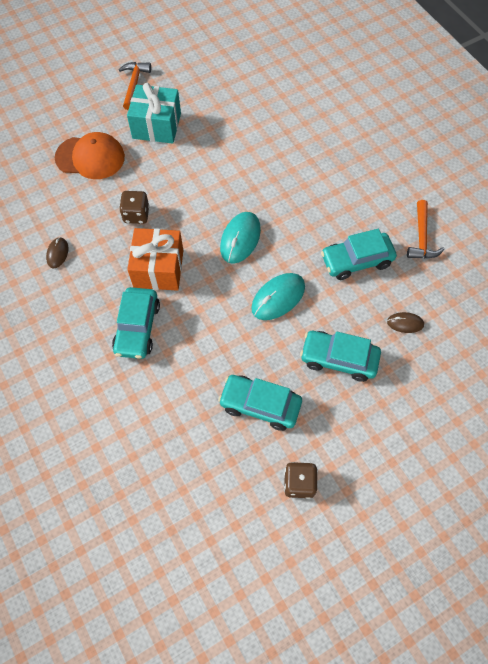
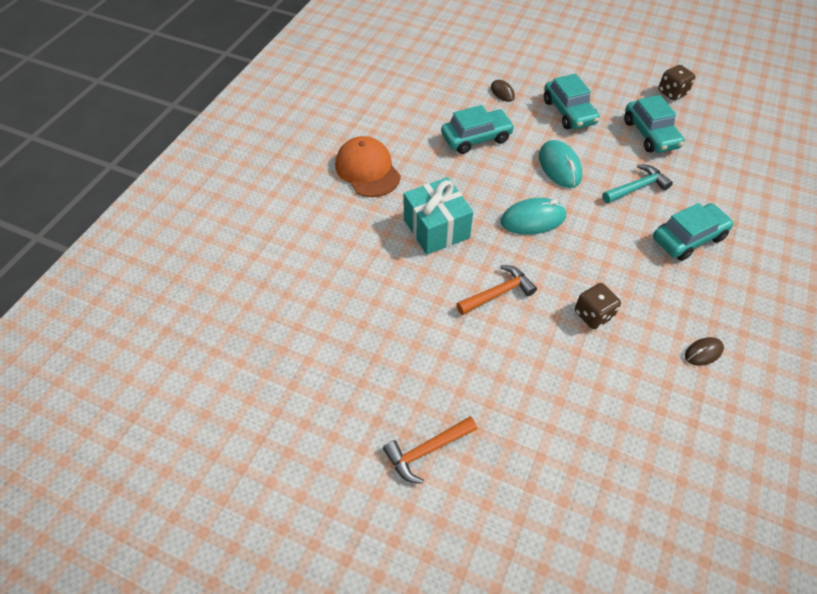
camera: 125 degrees left, 10 degrees down
(90, 157) = (573, 414): orange cap -> orange cap (367, 170)
(156, 126) = (468, 376): turquoise gift -> turquoise gift (436, 229)
(158, 268) = (624, 259): orange gift -> none
(211, 336) = (637, 187): none -> turquoise hammer
(278, 298) = (559, 166): turquoise mouse -> turquoise mouse turned 60 degrees clockwise
(356, 261) = (476, 138): turquoise car -> turquoise car turned 60 degrees counterclockwise
(421, 237) = (416, 112): orange hammer -> orange hammer (498, 293)

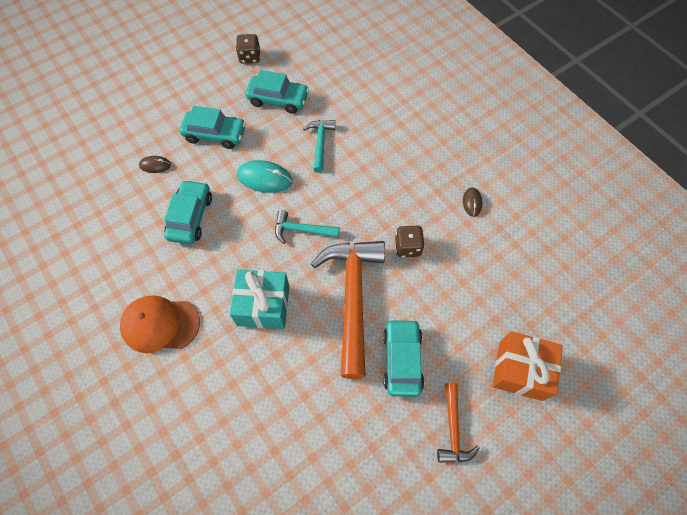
camera: 60 degrees left, 10 degrees up
(498, 293) = (352, 298): orange hammer -> orange hammer, size x2.02
(533, 219) = (301, 230): turquoise mouse -> turquoise hammer
(541, 495) = (520, 370): none -> orange gift
(688, 238) = (383, 145): turquoise car -> turquoise car (402, 360)

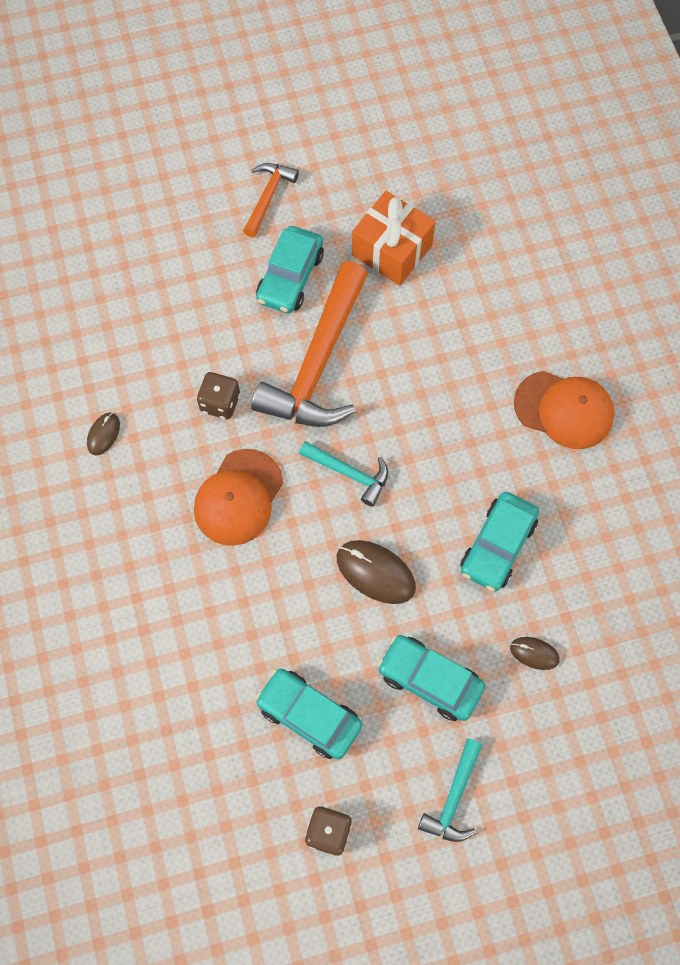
camera: 160 degrees left, 5 degrees up
(263, 305) = (431, 390): turquoise gift -> none
(264, 178) = (375, 572): turquoise mouse -> brown mouse
(320, 143) = (273, 604): turquoise hammer -> turquoise hammer (453, 798)
(367, 193) = (238, 497): none -> orange cap
(520, 370) = (165, 225): orange gift -> orange gift (392, 250)

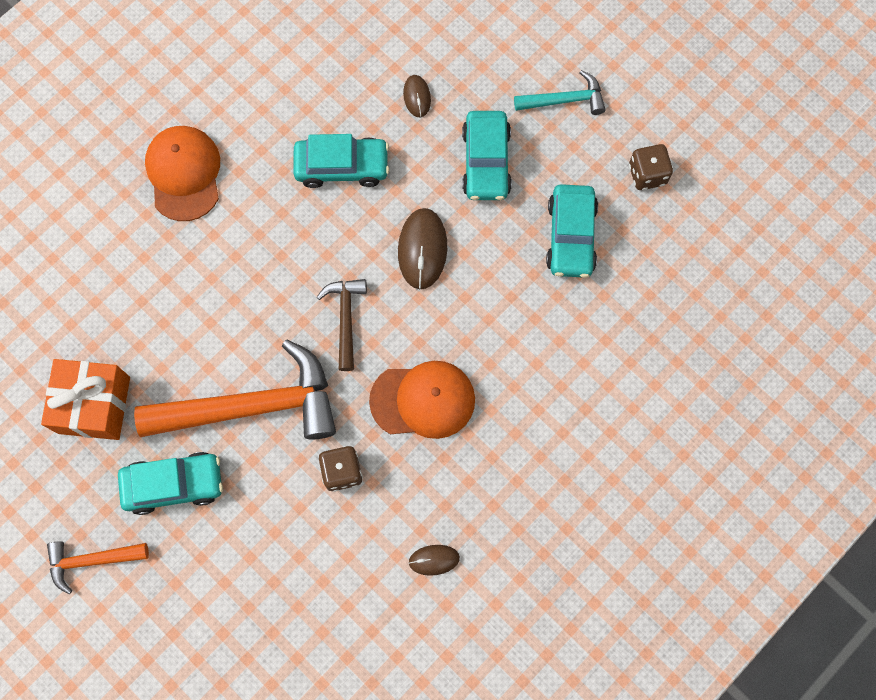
camera: 120 degrees left, 5 degrees up
(349, 473) = (346, 318): turquoise hammer -> brown hammer

